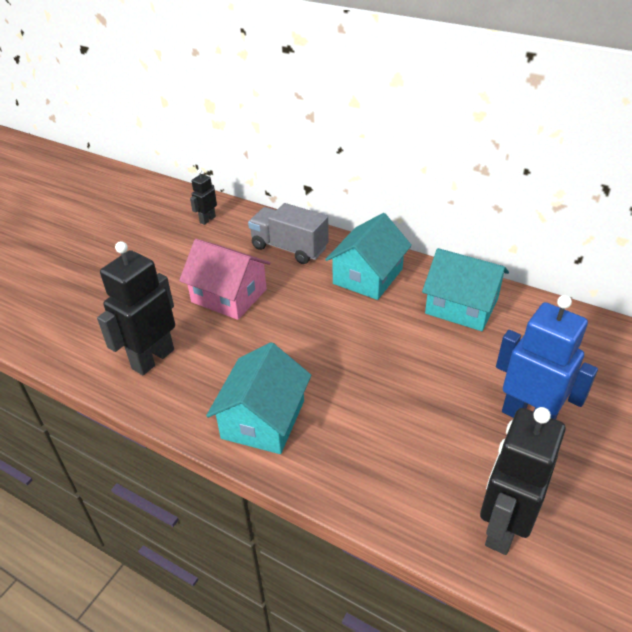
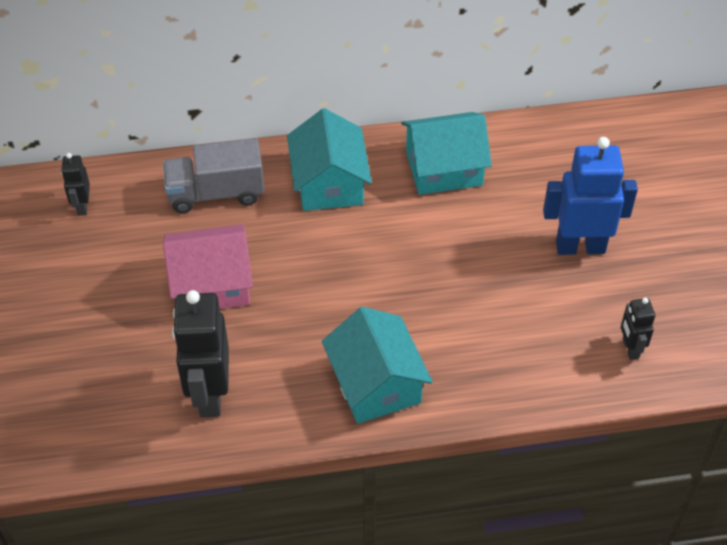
camera: 40 degrees left, 10 degrees up
(502, 527) = (630, 349): black robot -> black robot, size x0.51

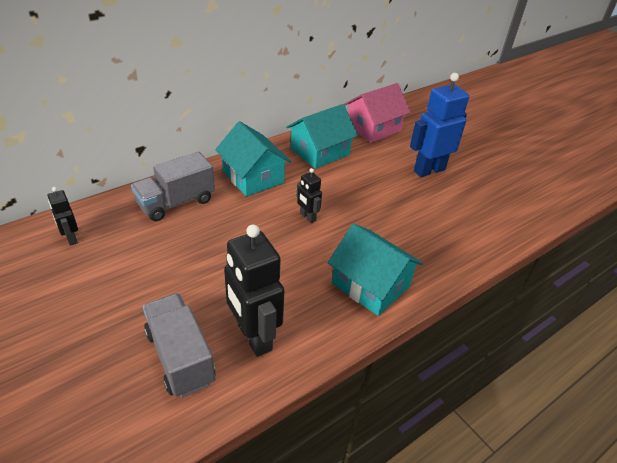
camera: 30 degrees left, 10 degrees down
(127, 387) = (180, 357): none -> grey truck
(211, 284) = (207, 259): pink house -> pink house (373, 128)
(630, 349) = (501, 213): black robot -> black robot (307, 217)

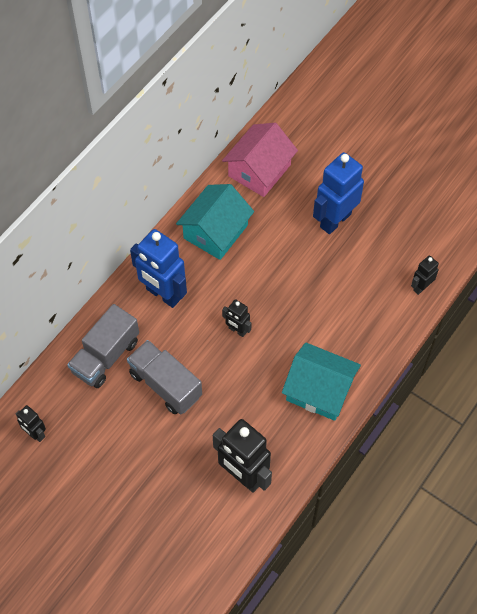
camera: 15 degrees left, 20 degrees up
(180, 357) = (195, 513): grey truck -> grey truck (165, 384)
(253, 177) = (163, 294): turquoise house -> blue robot
(501, 234) = (421, 287): none -> black robot

